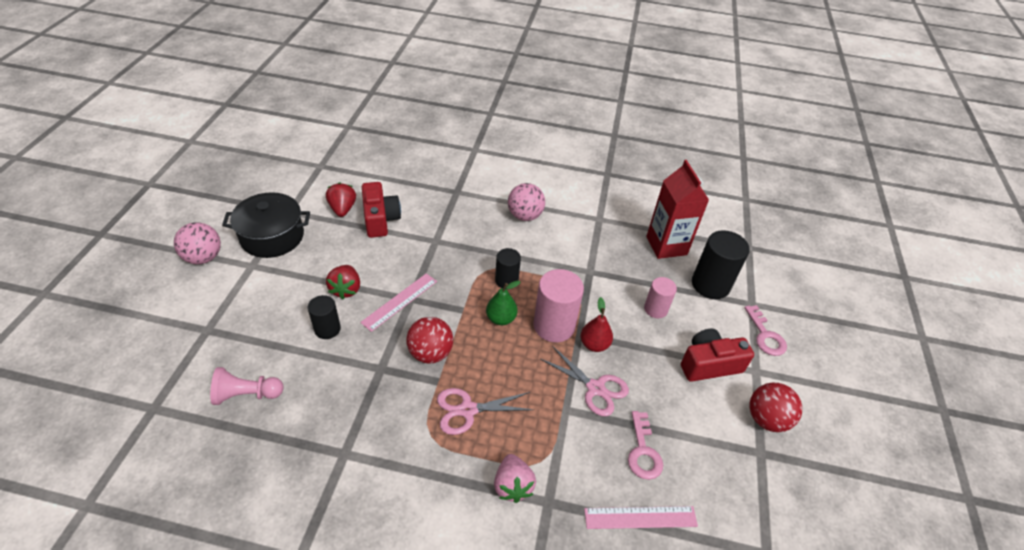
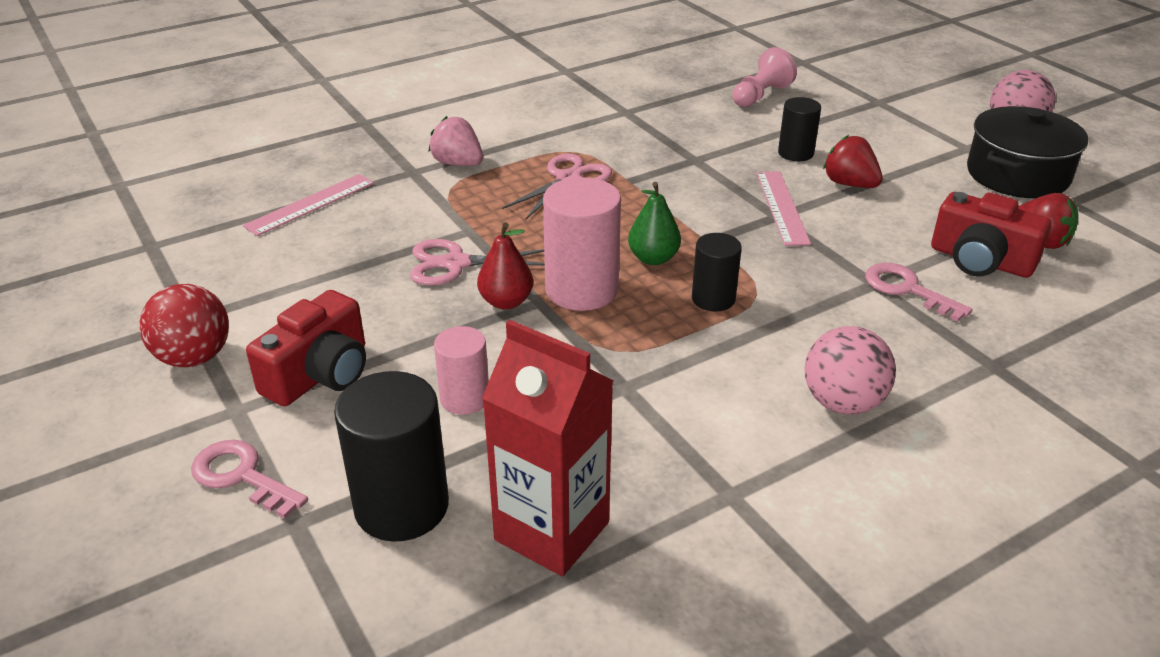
camera: 140 degrees right, 10 degrees down
(430, 353) = (672, 192): red ball -> none
(643, 451) = (346, 245): pink key -> pink key (907, 289)

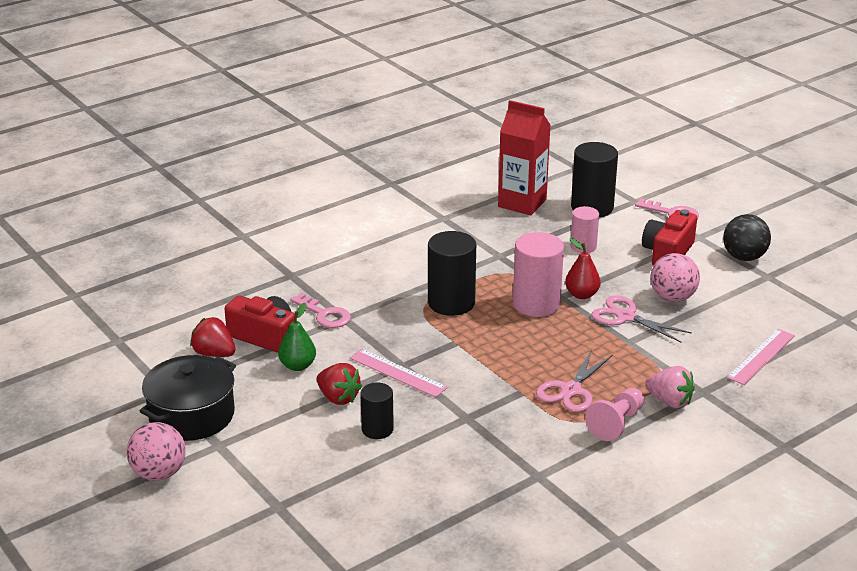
camera: 175 degrees right, 5 degrees down
(194, 357) = (744, 257): red ball -> black ball
(456, 263) = (626, 317): pink scissors -> pink scissors turned 135 degrees counterclockwise
(653, 258) = (492, 327): green pear -> green pear (298, 366)
(713, 299) = (451, 303): black cylinder -> black cylinder, size x1.69
(760, 95) = (400, 508): pink pawn -> pink pawn (616, 423)
(782, 207) = (397, 373): pink ruler -> pink ruler turned 45 degrees counterclockwise
(842, 403) = (382, 254): pink ball -> pink ball (672, 297)

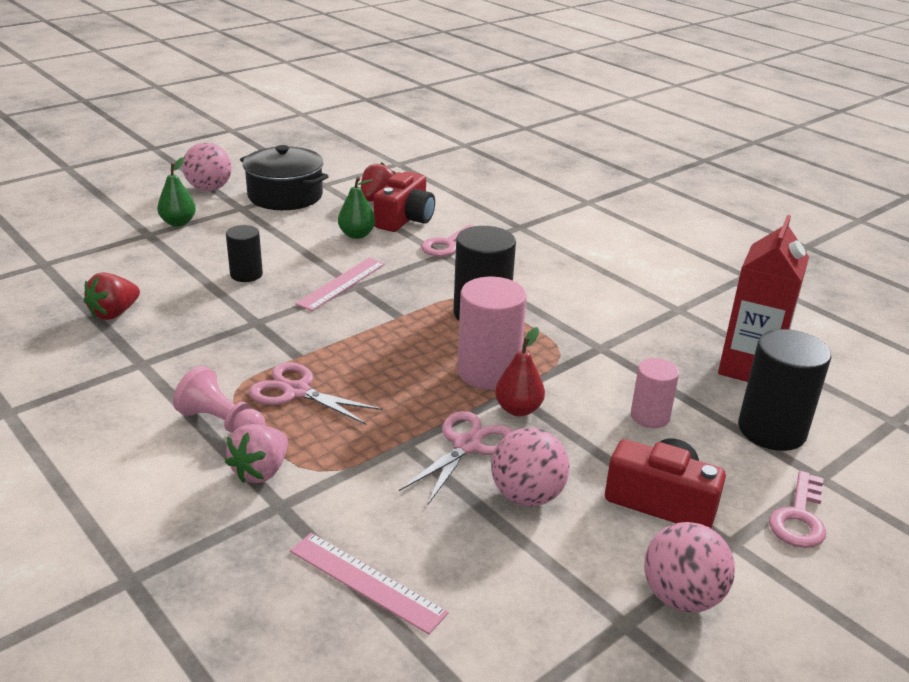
camera: 85 degrees right, 0 degrees up
(251, 487) = (178, 223): none -> green pear
(338, 398) = (301, 255): red strawberry -> red strawberry (114, 313)
(744, 257) = (681, 597): black ball -> pink ball

